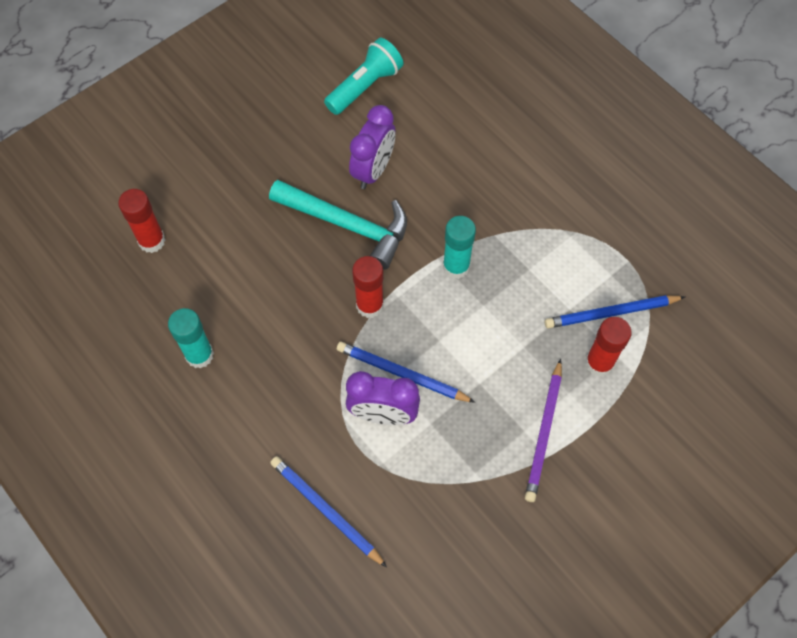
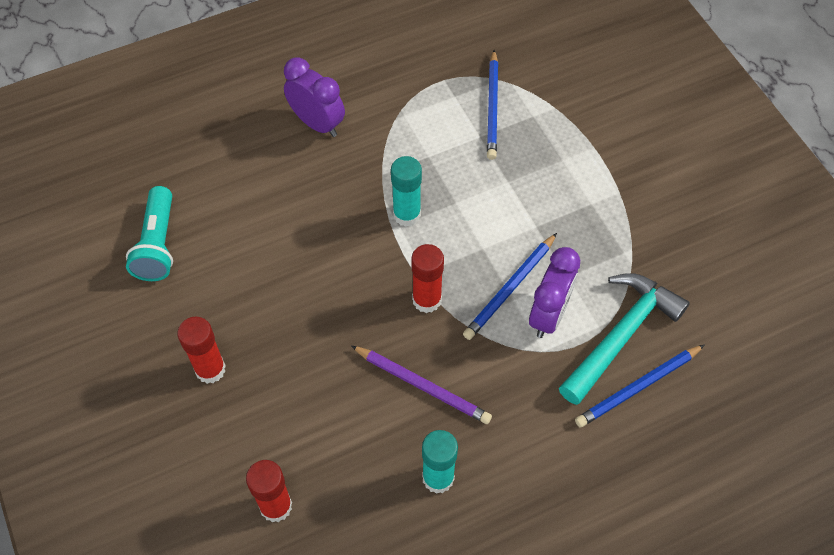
camera: 75 degrees left, 5 degrees down
(348, 225) = (326, 299): turquoise hammer -> turquoise hammer (621, 334)
(365, 87) = (157, 244): turquoise flashlight -> turquoise flashlight turned 150 degrees counterclockwise
(373, 170) = (268, 260): purple clock -> purple clock (317, 123)
(544, 432) = (596, 189): purple pencil -> purple pencil (422, 385)
(599, 363) = (539, 130): red glue stick -> red glue stick (210, 369)

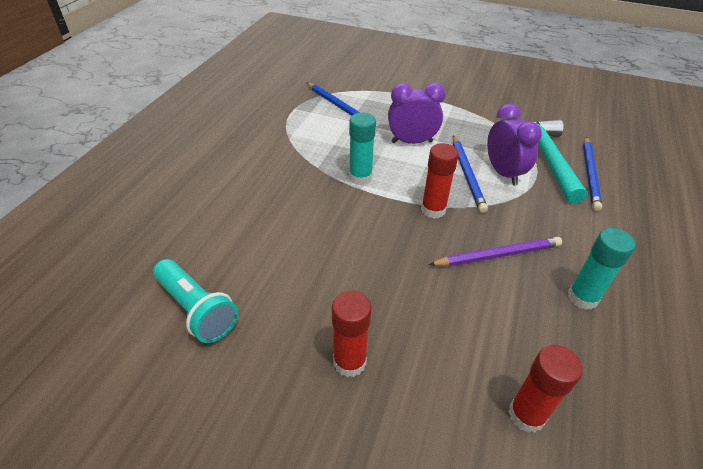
camera: 45 degrees left, 15 degrees down
(317, 123) = (239, 167): purple clock -> purple clock (411, 142)

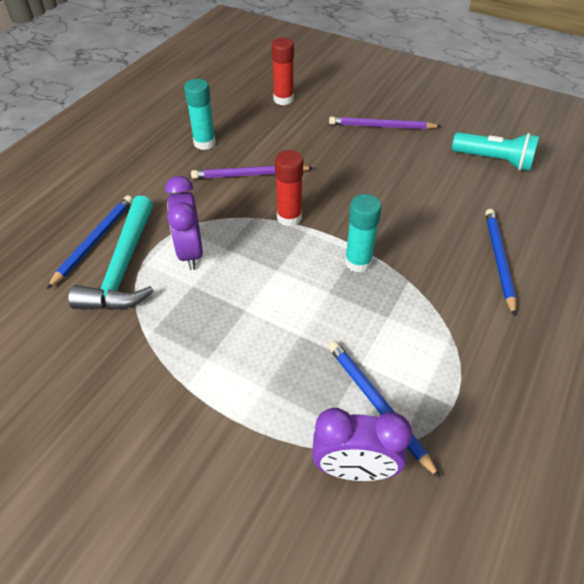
camera: 170 degrees left, 5 degrees up
(196, 309) = (494, 160): turquoise flashlight -> turquoise flashlight turned 150 degrees clockwise
(349, 362) = (381, 126): red glue stick -> purple pencil
(411, 142) = (281, 311): purple clock -> purple clock (354, 469)
(467, 174) = (233, 254): blue pencil -> blue pencil (498, 260)

